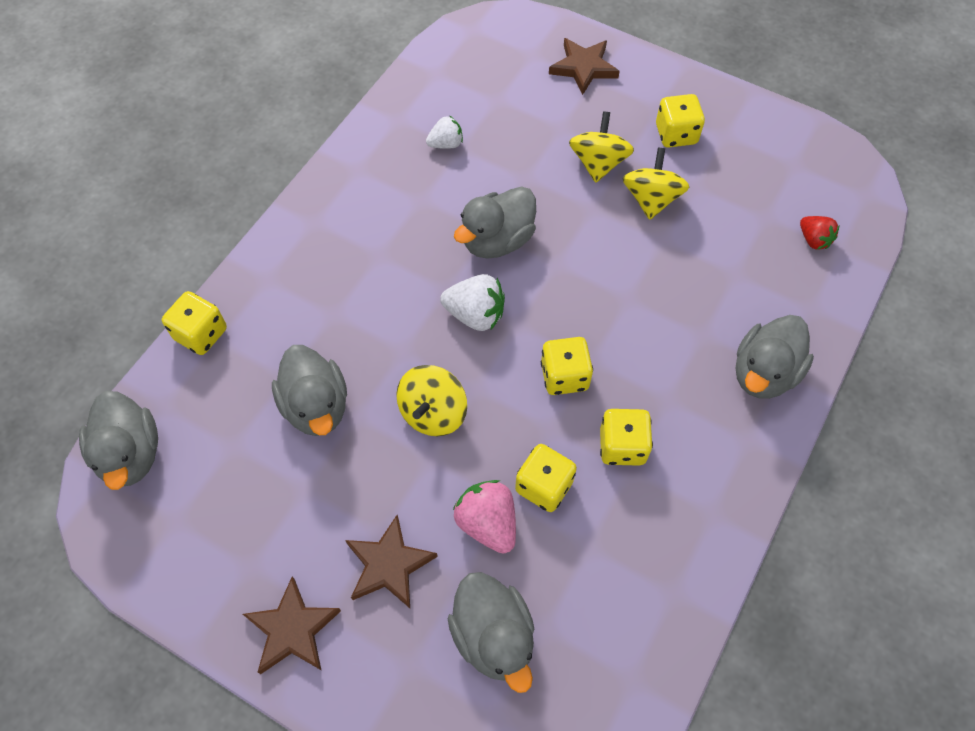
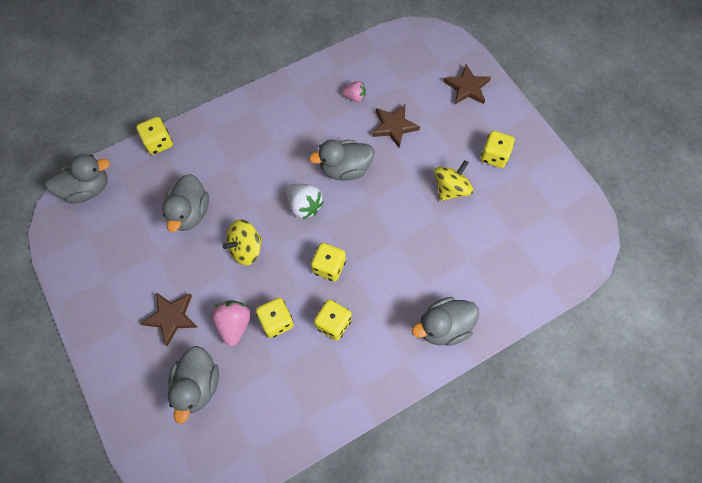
camera: 30 degrees right, 5 degrees up
(130, 454) = (87, 189): grey duck -> grey duck turned 120 degrees counterclockwise
(292, 629) = (106, 323): brown star -> brown star (394, 126)
(446, 144) = (355, 97): white strawberry -> pink strawberry
(598, 163) = (434, 151): yellow spinning top -> none
(813, 240) = (533, 264): red strawberry -> none

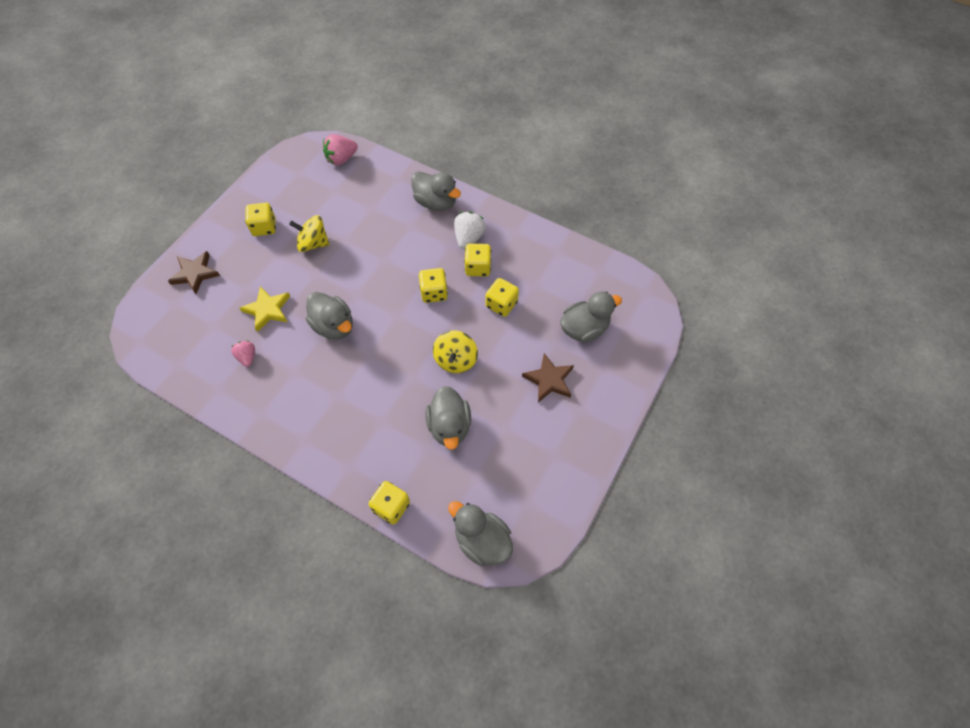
camera: 120 degrees left, 5 degrees down
(190, 213) = (449, 426): grey duck -> grey duck turned 105 degrees clockwise
(234, 324) = (523, 331): pink strawberry -> pink strawberry (341, 159)
(246, 249) = (455, 360): yellow spinning top -> yellow spinning top turned 75 degrees clockwise
(304, 206) = (389, 338): white strawberry -> white strawberry (469, 238)
(394, 126) = (267, 310): brown star -> yellow star

